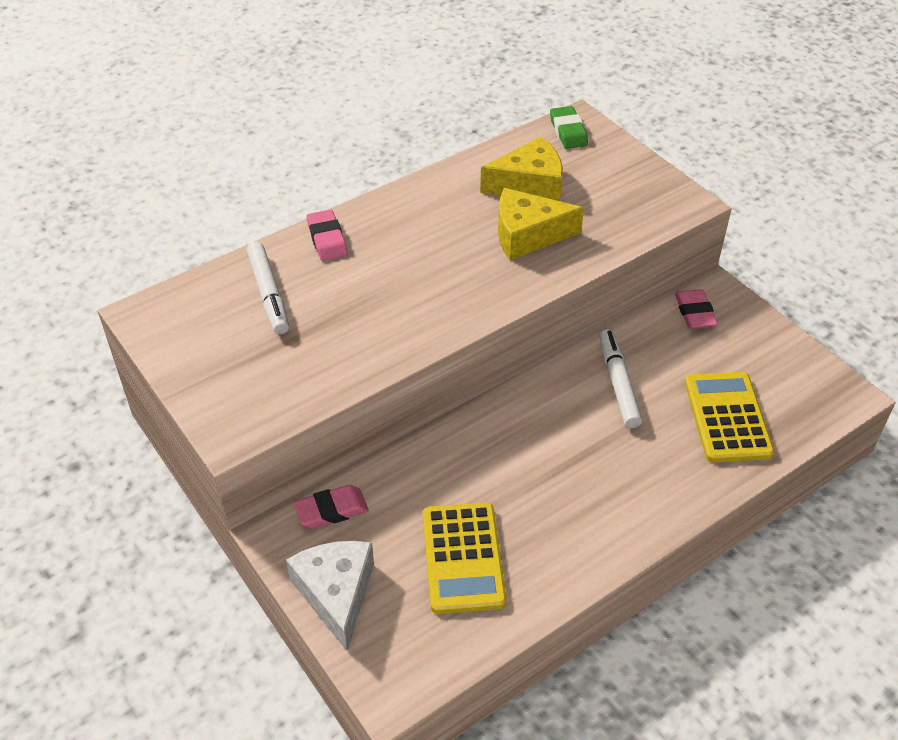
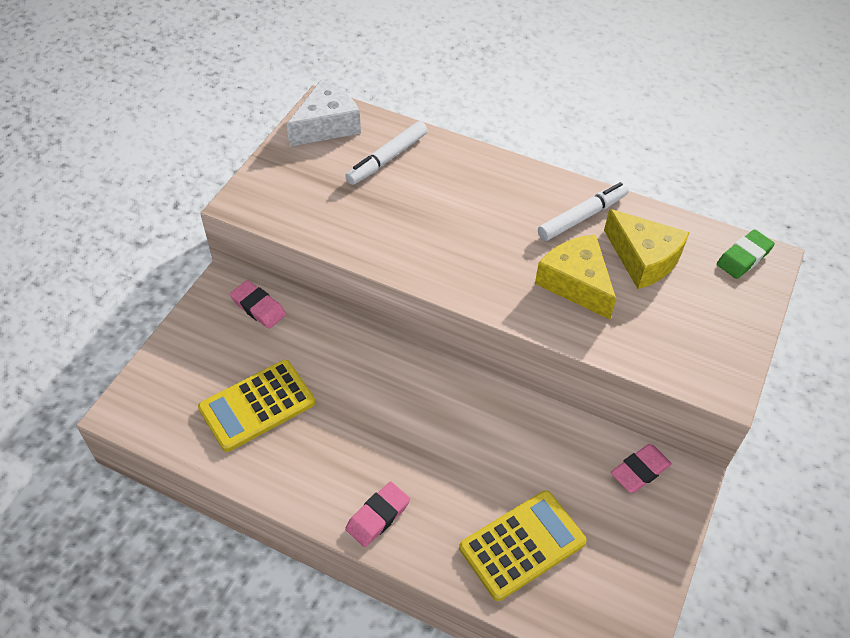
camera: 60 degrees right, 5 degrees up
(327, 239) = (469, 163): pink eraser -> pink eraser (378, 516)
(336, 594) = (187, 343): white cheese -> white cheese (326, 125)
(618, 383) = (505, 441): white marker -> white marker (582, 217)

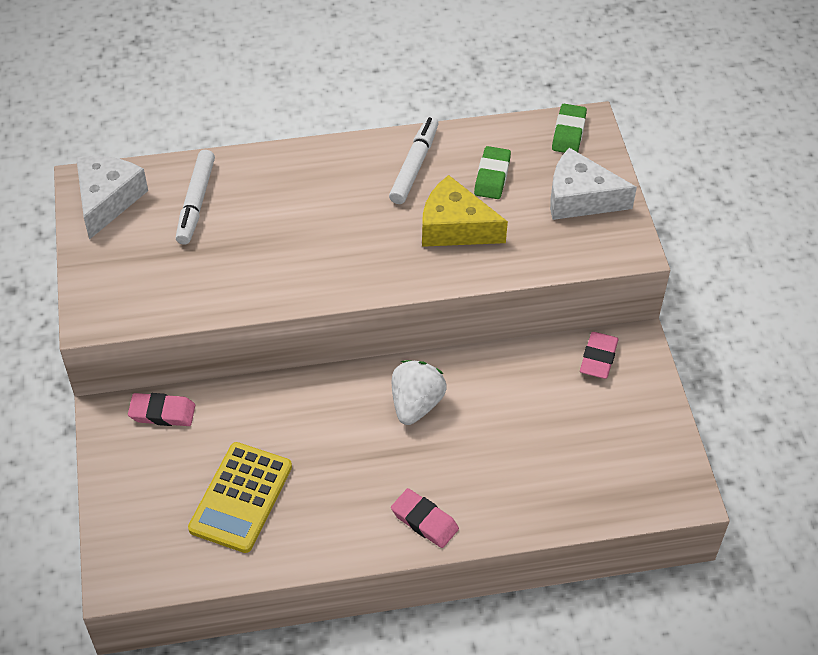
camera: 35 degrees left, 0 degrees up
(378, 516) = (424, 521): pink eraser -> pink eraser turned 60 degrees counterclockwise
(450, 415) = (416, 404): none -> white strawberry
(522, 545) = (554, 470): yellow calculator -> none
(643, 259) = (492, 176): yellow cheese -> green eraser
(710, 318) = (580, 198): none -> white cheese

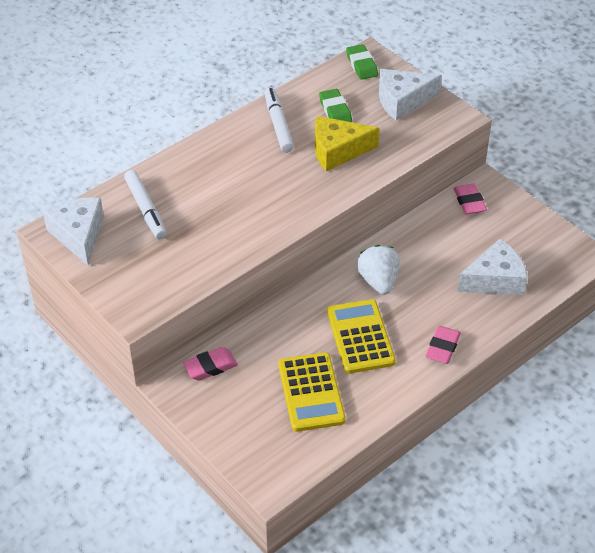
camera: 30 degrees left, 5 degrees down
(344, 460) = (360, 337): none -> yellow calculator
(424, 521) = (442, 347): pink eraser -> pink eraser turned 75 degrees counterclockwise
(551, 469) = (495, 279): none -> white cheese

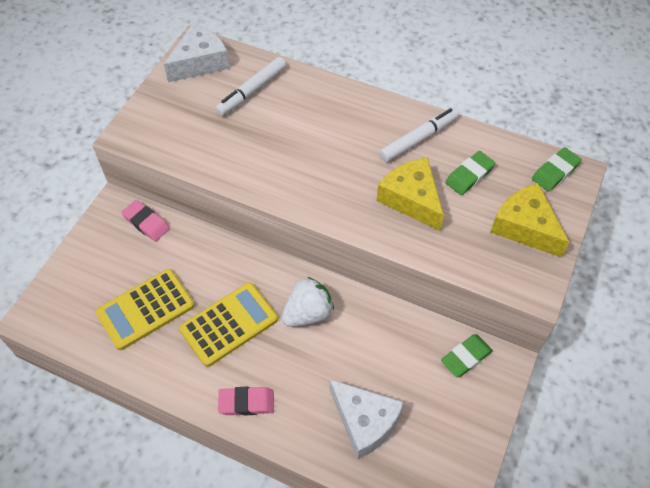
camera: 65 degrees right, 10 degrees up
(402, 101) = (525, 227): white cheese -> yellow cheese
(469, 202) = (466, 357): pink eraser -> green eraser

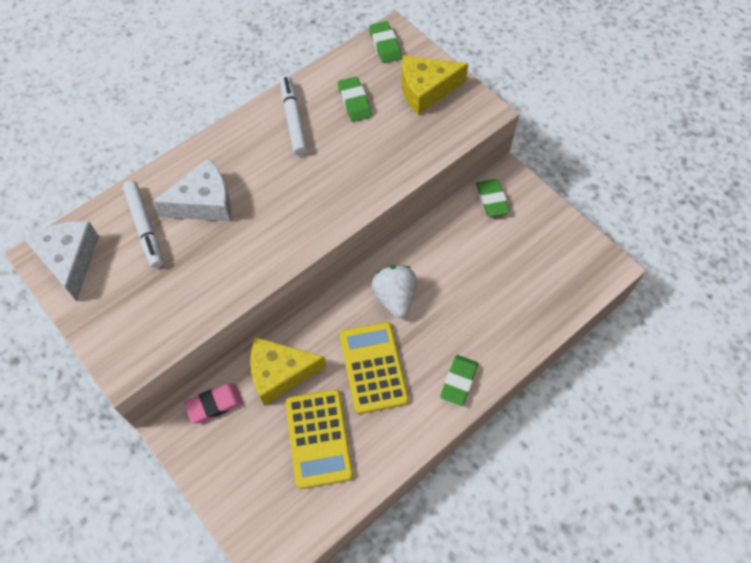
camera: 65 degrees left, 5 degrees up
(246, 403) = (458, 381): pink eraser -> green eraser
(364, 422) = (515, 296): white cheese -> white cheese (204, 203)
(411, 199) = (355, 153): yellow cheese -> yellow cheese (280, 373)

